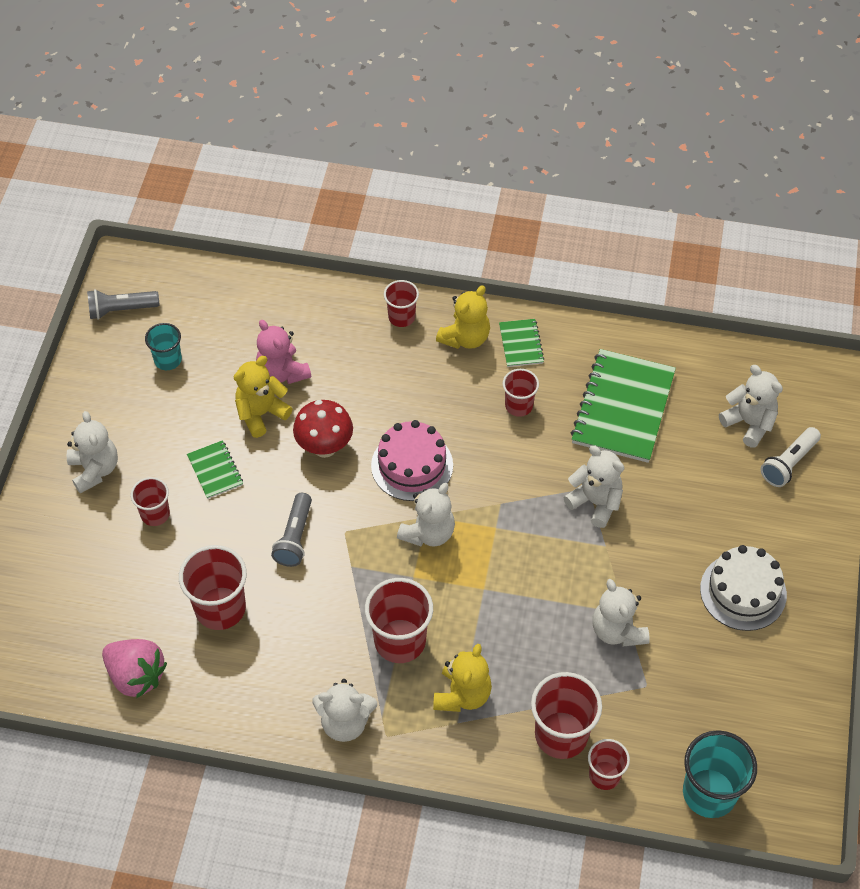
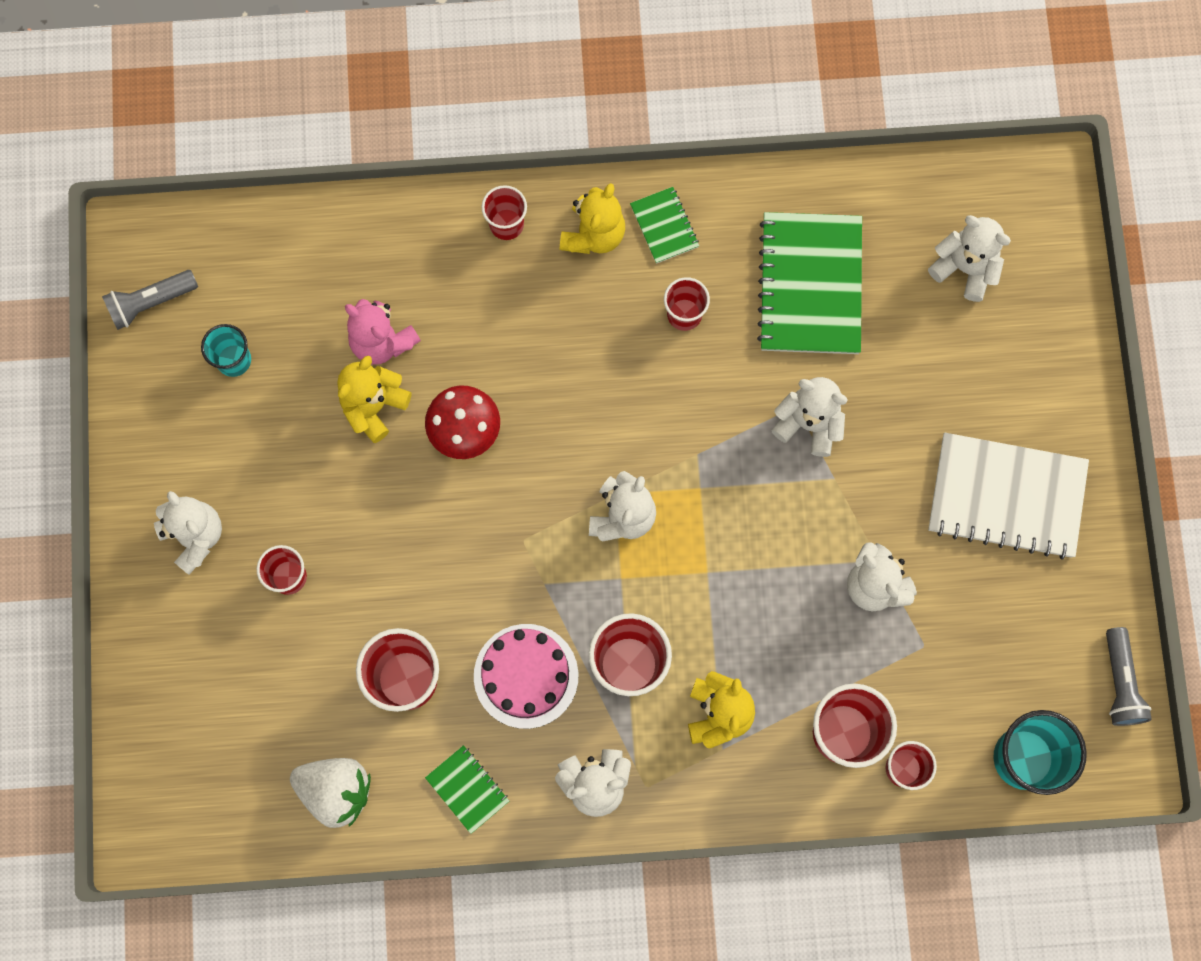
camera: 15 degrees left, 20 degrees up
(136, 676) = (336, 791): pink strawberry -> white strawberry
(215, 470) = (342, 499): green notebook -> green notebook (467, 789)
(295, 537) = (466, 563): grey flashlight -> grey flashlight (1120, 683)
(412, 465) = (578, 430): pink cake -> pink cake (526, 676)
(743, 591) = (1006, 497): white cake -> white notebook
(789, 463) = (1023, 312): white flashlight -> none

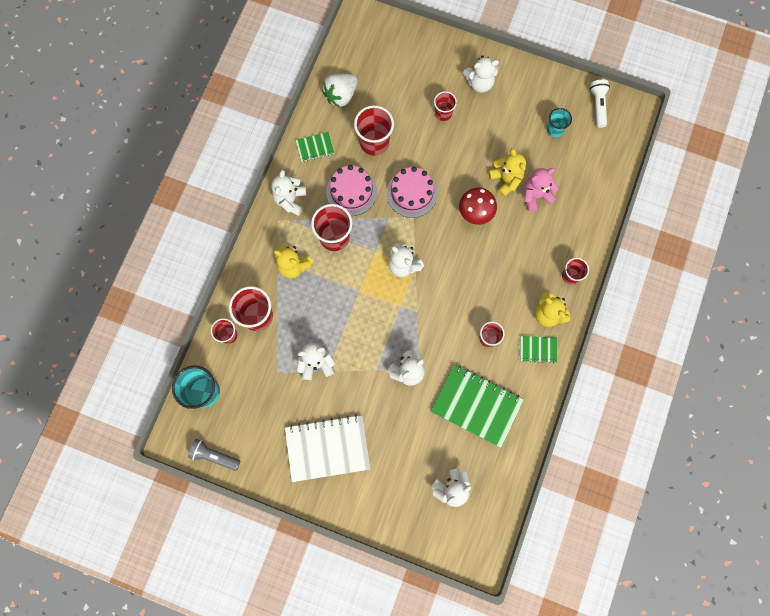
camera: 115 degrees right, 0 degrees up
(150, 303) = (598, 105): grey flashlight -> white flashlight
(478, 563) = (412, 193): none -> pink cake
(1006, 497) = (327, 448): white notebook -> white notebook turned 45 degrees clockwise

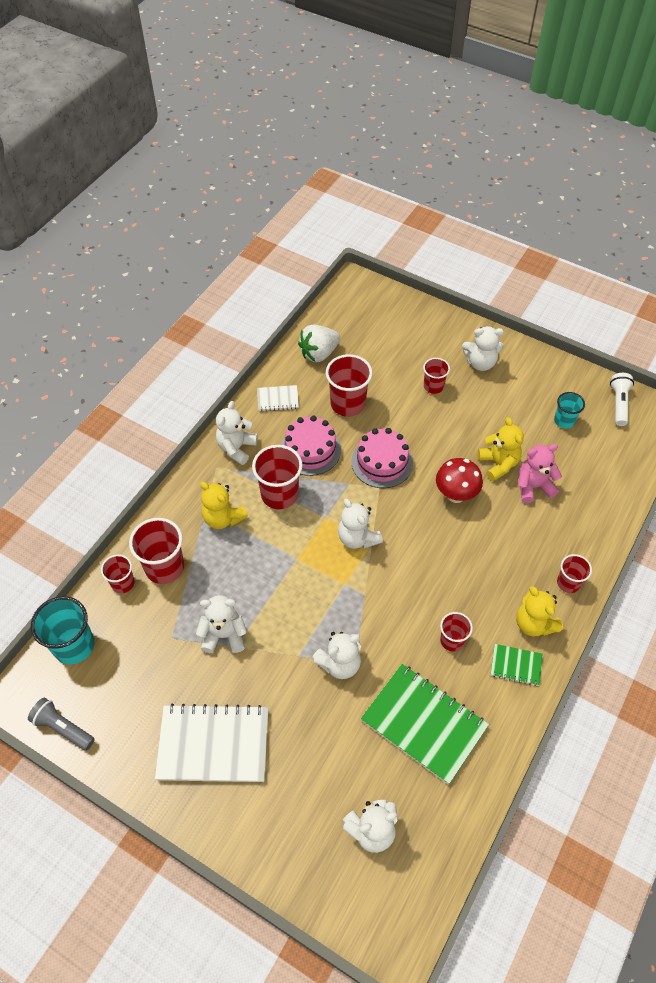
camera: 10 degrees right, 20 degrees down
(315, 147) = (278, 399): green notebook -> white notebook

